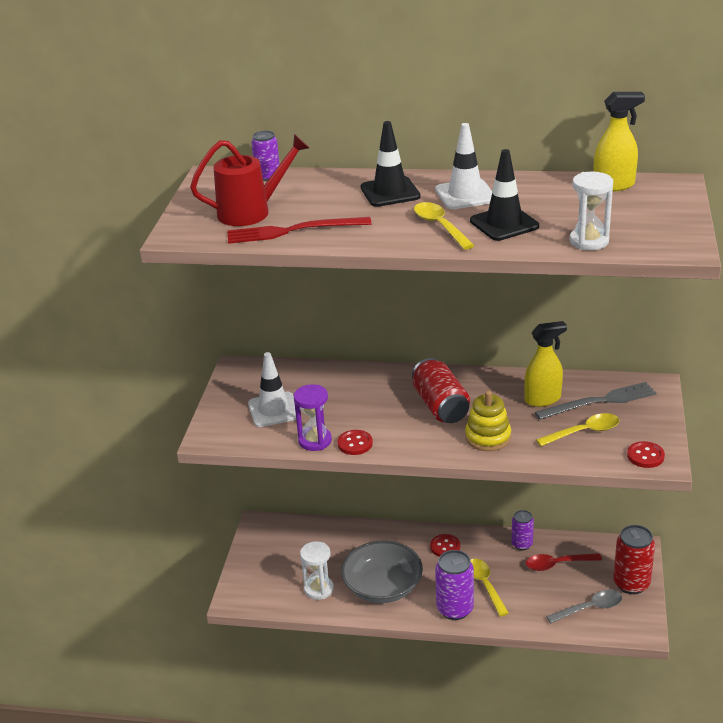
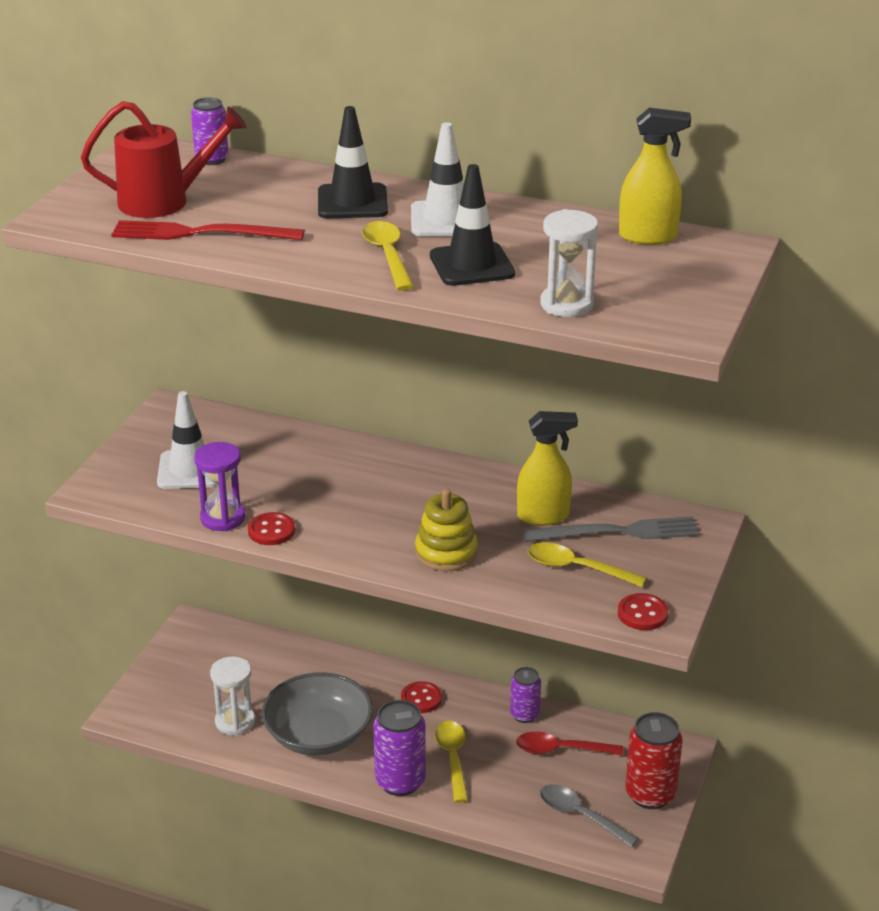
camera: 10 degrees right, 0 degrees up
(440, 406) = (405, 502): red can -> none
(584, 432) = (576, 568): yellow spoon -> yellow spoon turned 150 degrees counterclockwise
(590, 608) = (580, 815): grey spoon -> grey spoon turned 135 degrees counterclockwise

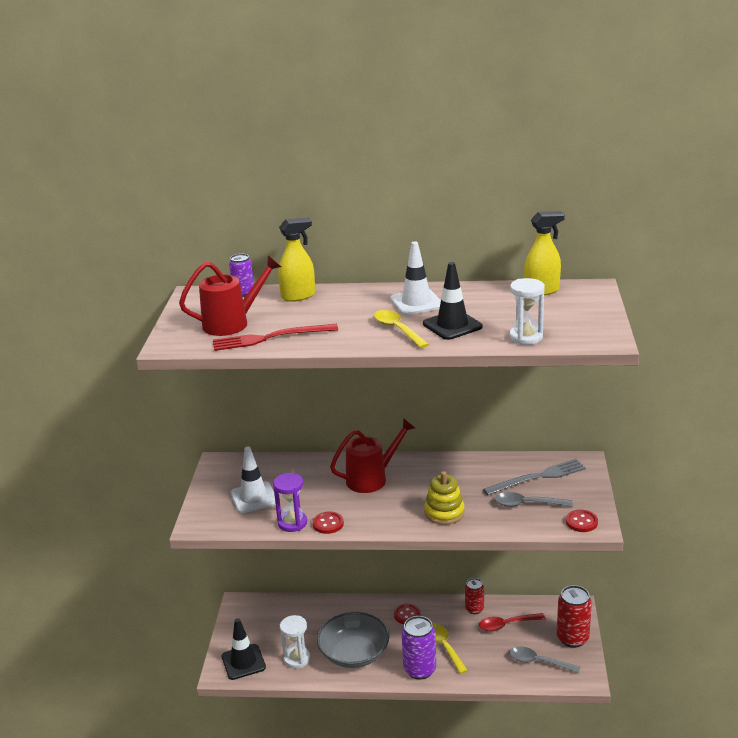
camera: 15 degrees left, 5 degrees down
(352, 202) = (351, 302): black traffic cone -> black traffic cone (243, 662)
(372, 479) = (372, 478): none -> red watering can
(524, 715) = (474, 609): purple can -> red can
(543, 516) = (489, 478): yellow spray bottle -> yellow spray bottle (298, 296)
(576, 568) = (527, 504): yellow spoon -> grey spoon

